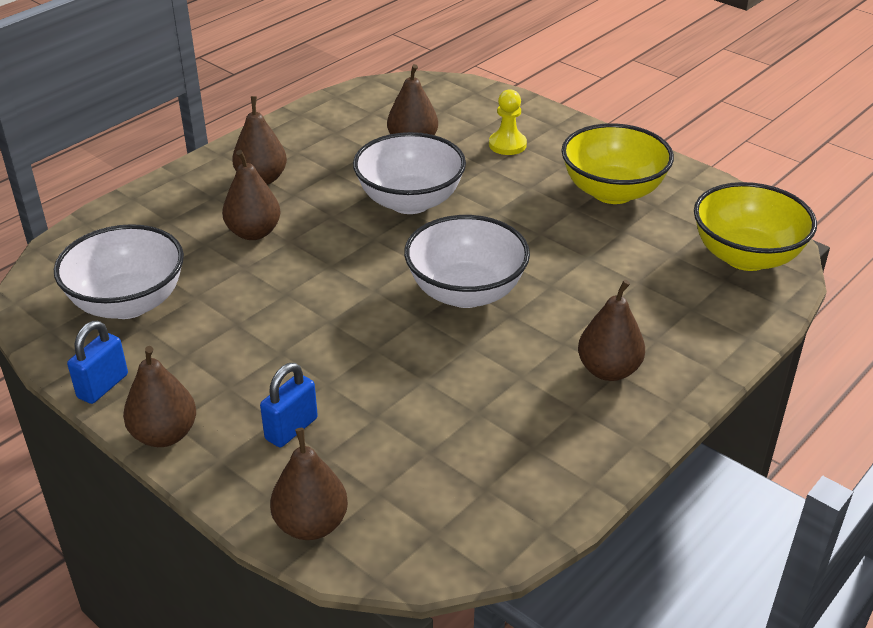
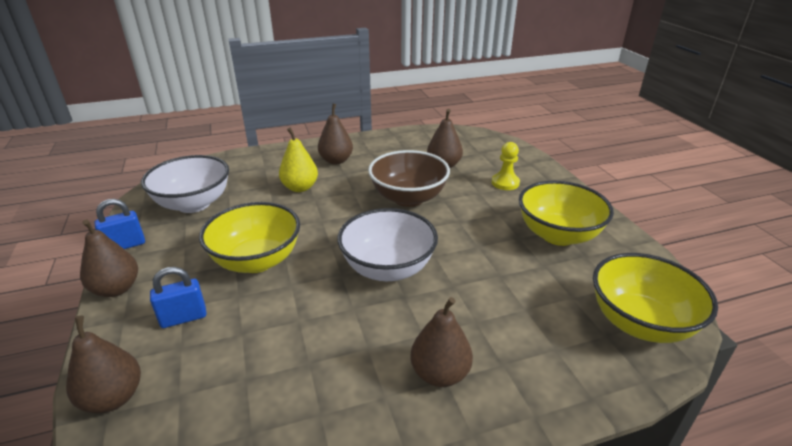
camera: 30 degrees right, 5 degrees down
(253, 232) = (300, 187): brown pear -> yellow pear
(304, 339) = (257, 260): none -> yellow bowl
(410, 201) = (408, 198): white bowl -> brown bowl

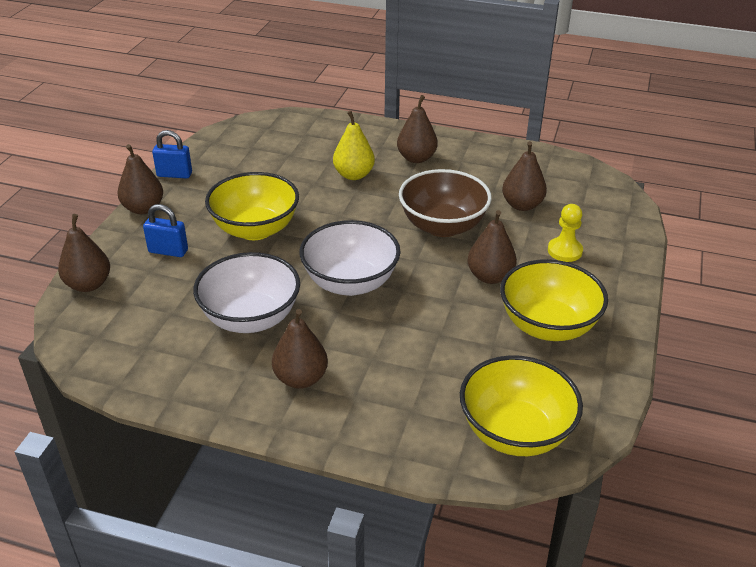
camera: 35 degrees right, 5 degrees up
(194, 204) = (252, 156): white bowl -> white bowl (250, 318)
(481, 219) = (490, 276): none -> brown pear

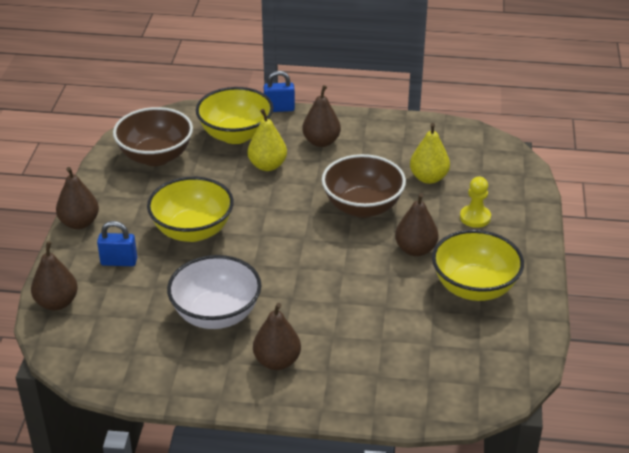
camera: 10 degrees left, 0 degrees up
(174, 174) = (96, 185): blue padlock -> blue padlock (279, 109)
(243, 154) = (155, 156): none -> brown bowl
(350, 283) = (294, 271): white bowl -> none
(515, 432) = (466, 381): yellow bowl -> yellow bowl (236, 135)
(522, 205) = (428, 178): brown pear -> yellow pear

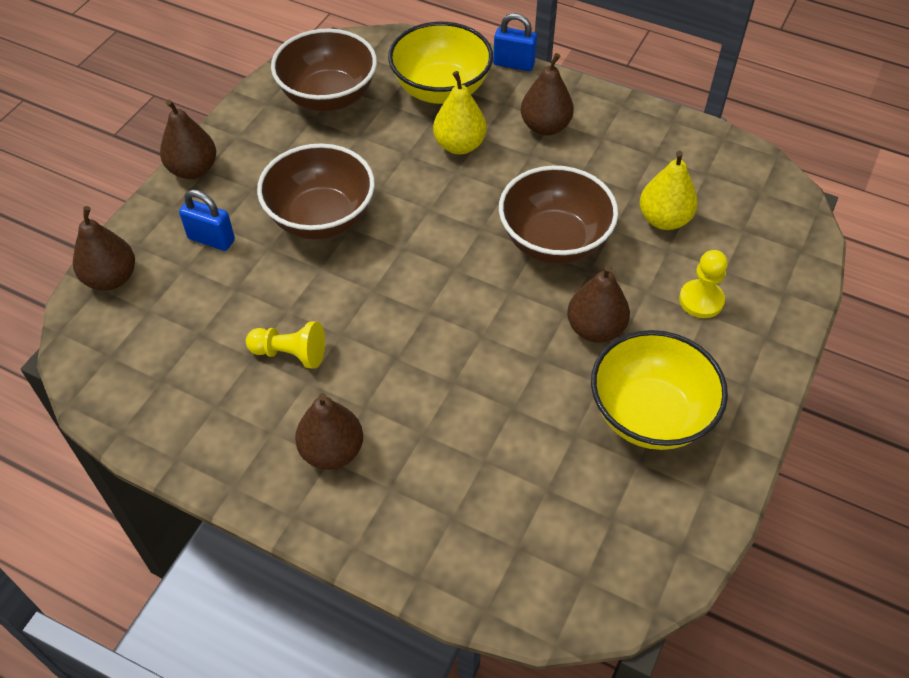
camera: 20 degrees right, 15 degrees up
(192, 231) = (321, 218): yellow bowl -> brown bowl
(216, 314) = (290, 354): white bowl -> yellow pawn

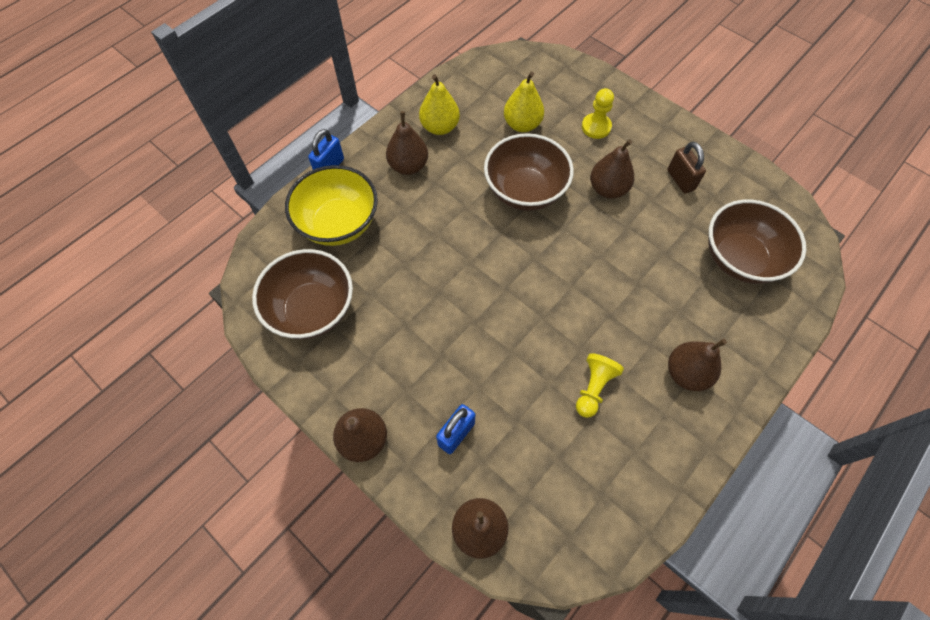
camera: 75 degrees left, 10 degrees up
(321, 218) = (457, 341): brown bowl -> brown bowl (740, 259)
(459, 145) = (408, 225): yellow pear -> yellow pear (440, 127)
(650, 415) = (680, 180): yellow bowl -> brown padlock

